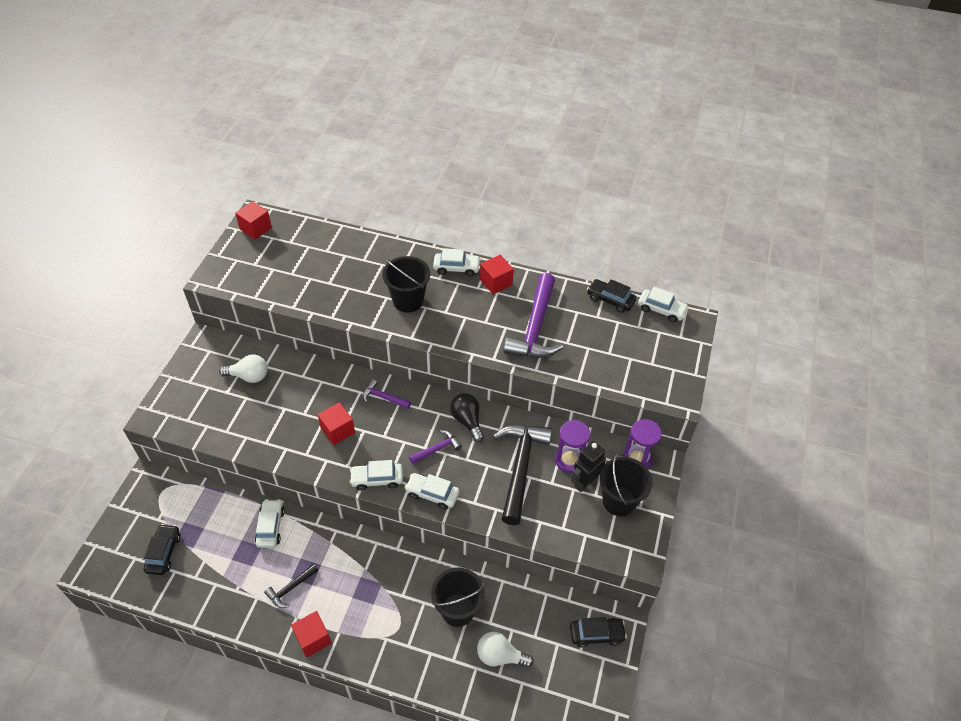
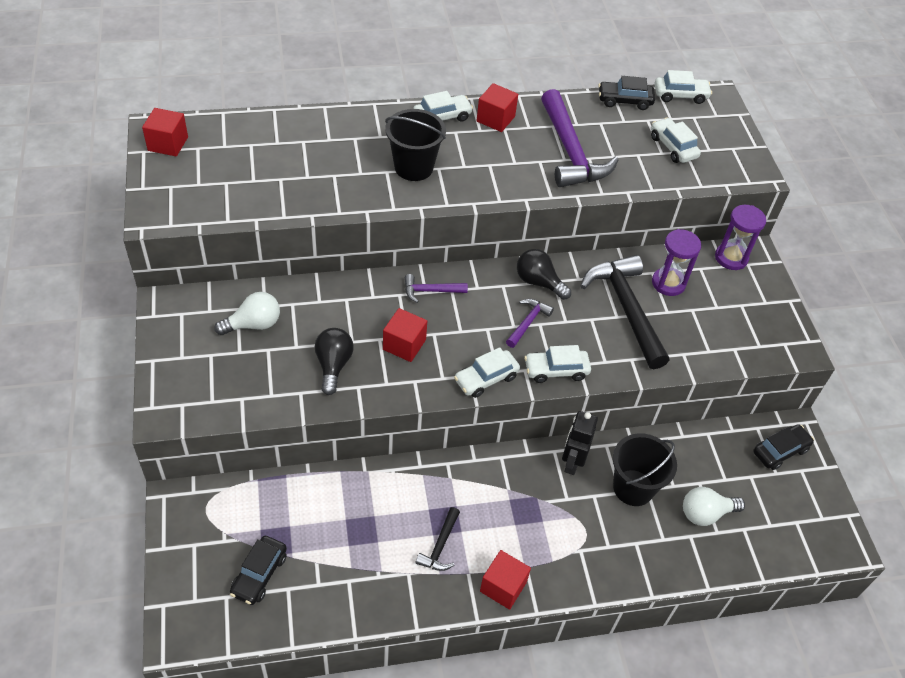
camera: 30 degrees left, 0 degrees up
(164, 553) = (259, 574): black car -> black car turned 135 degrees counterclockwise
(270, 527) = (370, 491): white car -> white car (673, 147)
(280, 426) = (333, 365): none -> black light bulb
(584, 482) = (698, 299): black robot -> black robot (572, 462)
(619, 501) = (742, 304): black bucket -> none

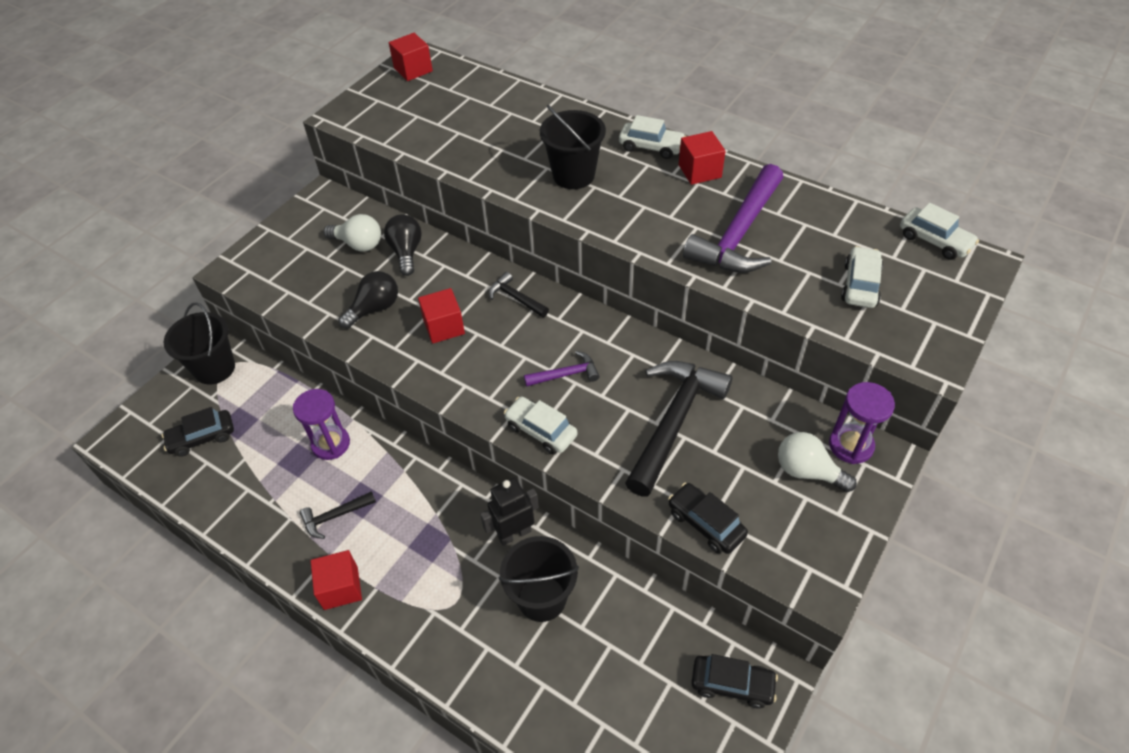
camera: 50 degrees right, 0 degrees up
(197, 516) = (215, 368): none -> black bucket
(430, 291) = (516, 298): purple hammer -> black hammer
(486, 379) = (474, 397): white car -> none
(538, 282) = (618, 347): black light bulb -> black light bulb (406, 252)
(624, 101) = (859, 216): black car -> black car (705, 523)
(668, 283) = (747, 426): purple hourglass -> purple hourglass (331, 444)
(705, 513) = (582, 677): white light bulb -> white light bulb (807, 471)

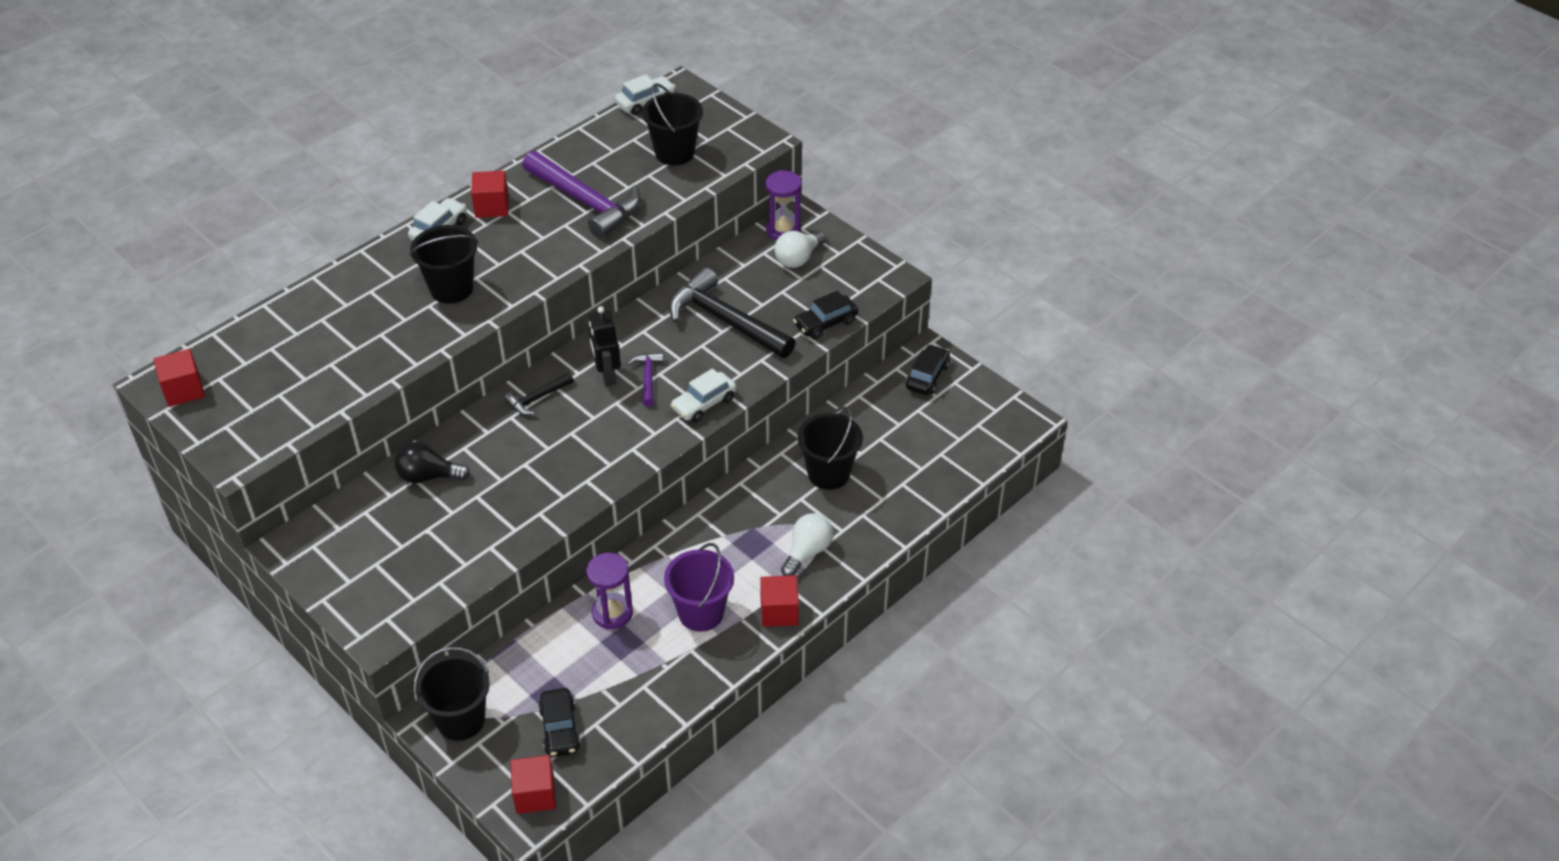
camera: 80 degrees left, 5 degrees down
(335, 516) = (701, 613): black hammer -> purple bucket
(358, 244) = (394, 516): white light bulb -> white light bulb (807, 552)
(374, 308) = (501, 508): black light bulb -> none
(444, 327) = (552, 456): red cube -> red cube (535, 794)
(514, 533) = (762, 483): black robot -> black robot (607, 375)
(860, 285) = (674, 153): white car -> black bucket

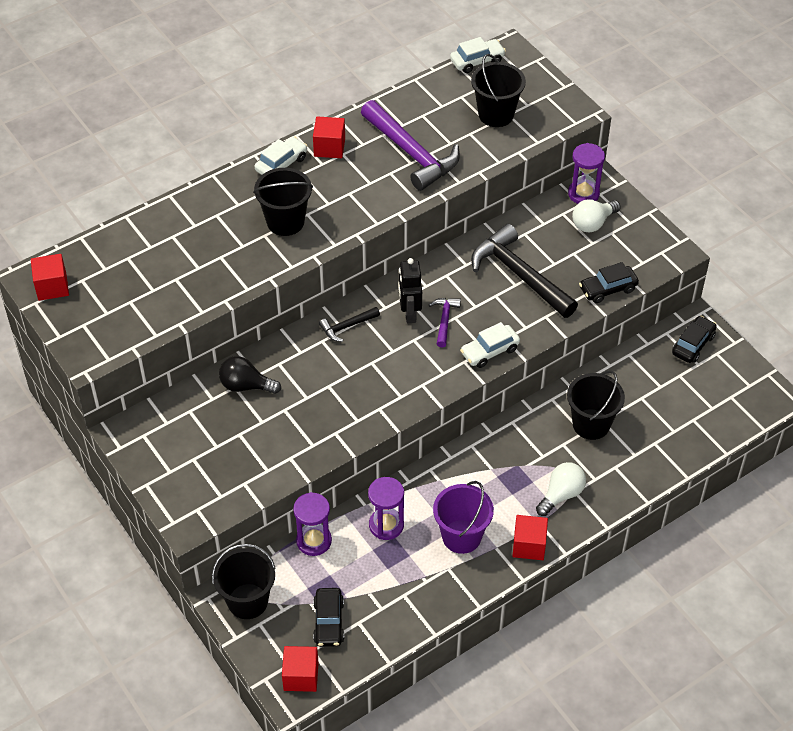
camera: 10 degrees right, 5 degrees up
(530, 642) = (314, 541): none -> purple hourglass

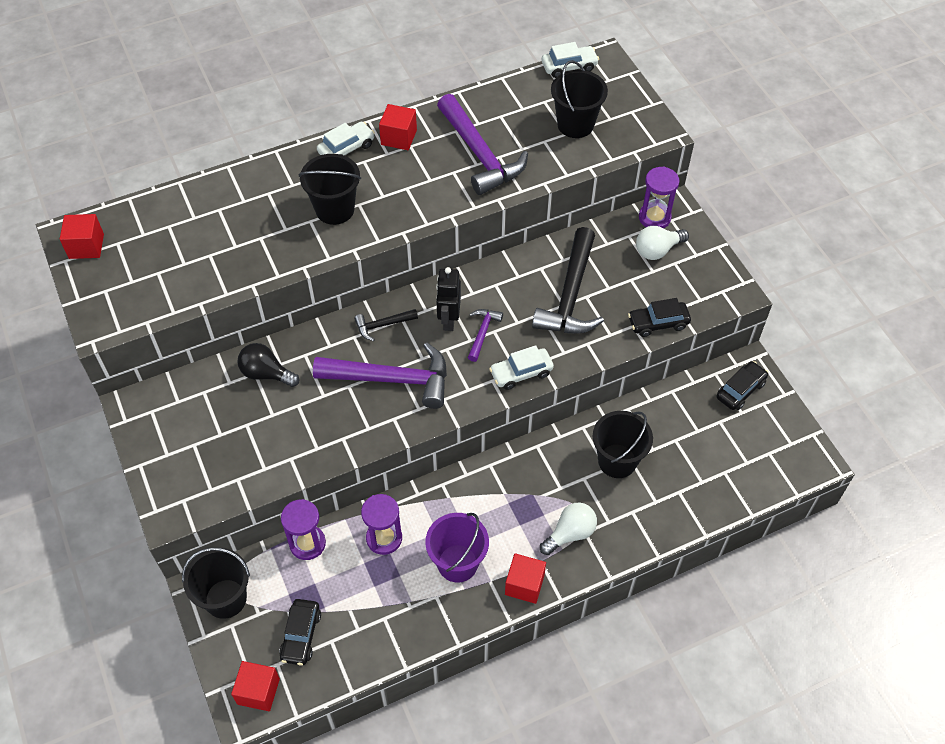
camera: 10 degrees right, 5 degrees up
(368, 374) = (391, 379): none -> purple hammer
(520, 275) = (570, 295): black hammer -> black hammer turned 135 degrees counterclockwise

